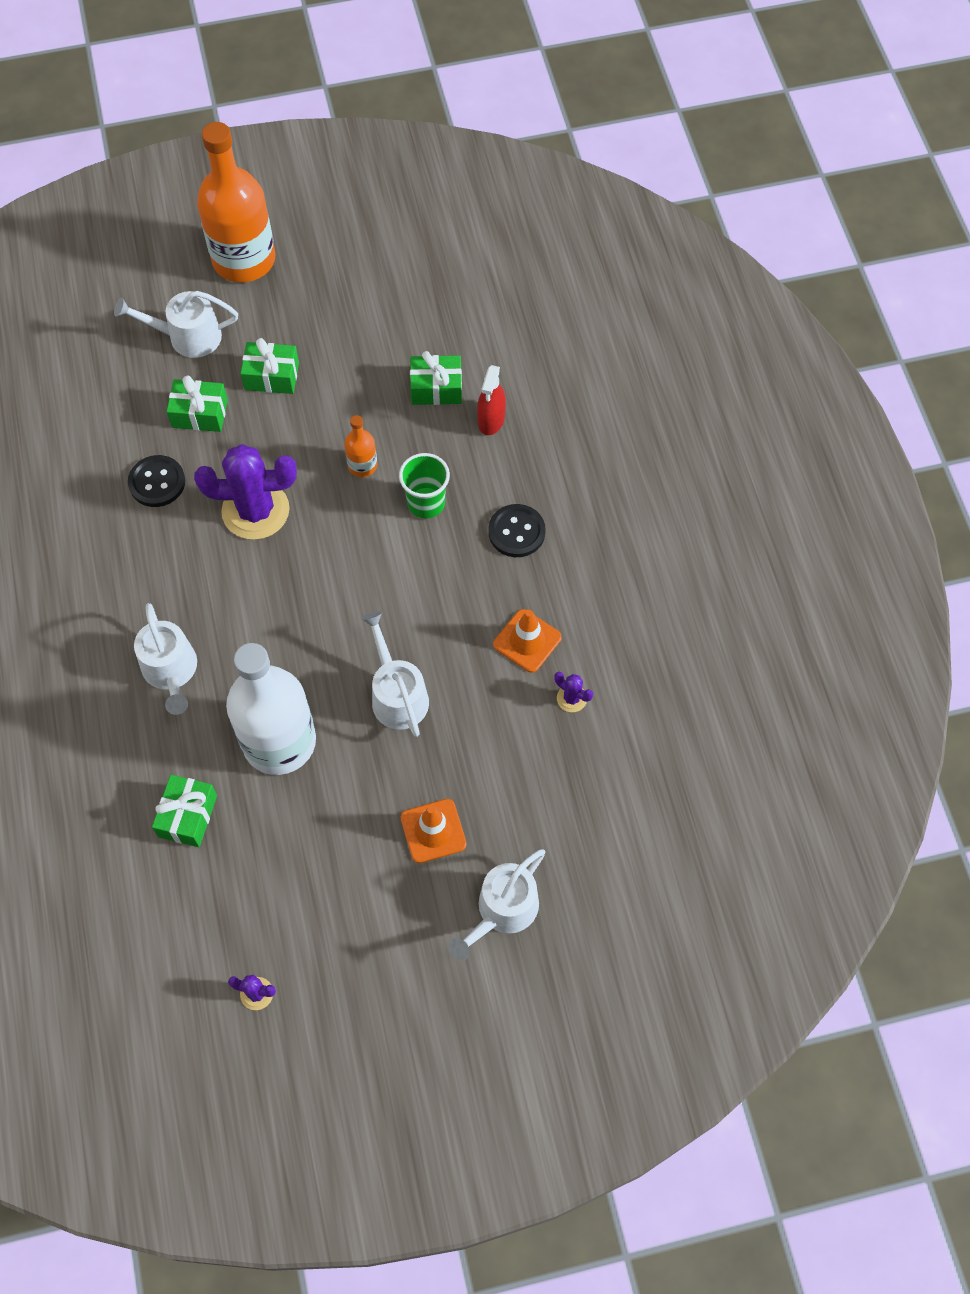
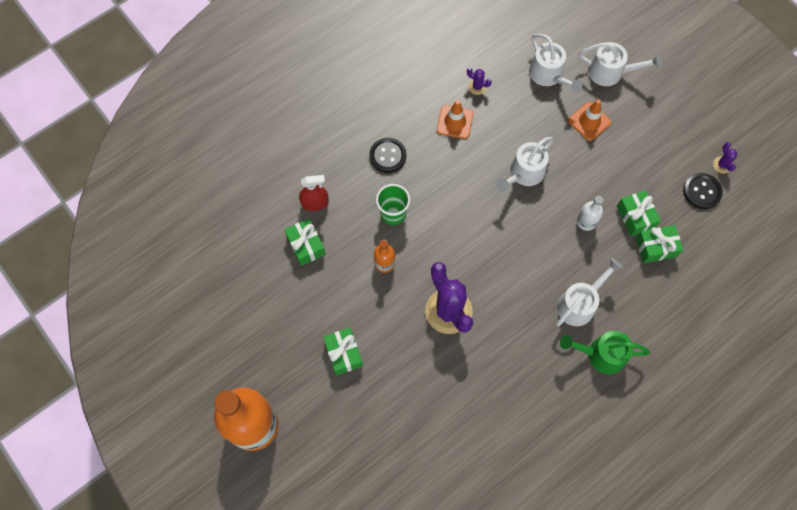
camera: 115 degrees left, 5 degrees up
(90, 663) = (601, 354): none -> green watering can
(157, 482) = (459, 384): black button -> black button (702, 192)
(188, 337) = (337, 428): white watering can -> white watering can (548, 75)
(200, 413) = (395, 386): green gift -> green gift (635, 217)
(279, 741) = (586, 221): white bottle -> white bottle, size x0.44
(571, 698) = (477, 87): purple cactus -> purple cactus turned 75 degrees counterclockwise

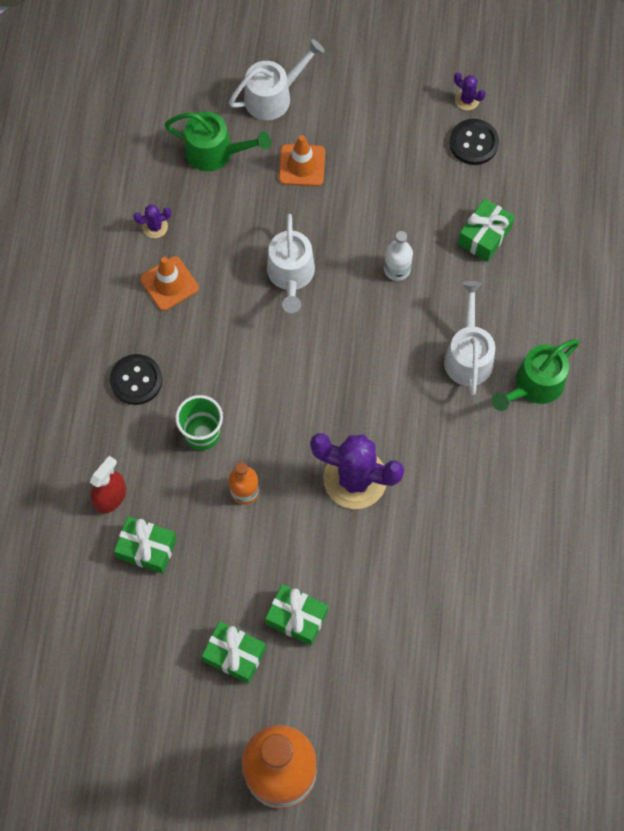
camera: 45 degrees left, 0 degrees up
(548, 75) = (215, 152): white watering can -> green watering can
(635, 217) = (437, 223): green gift -> green gift (234, 655)

